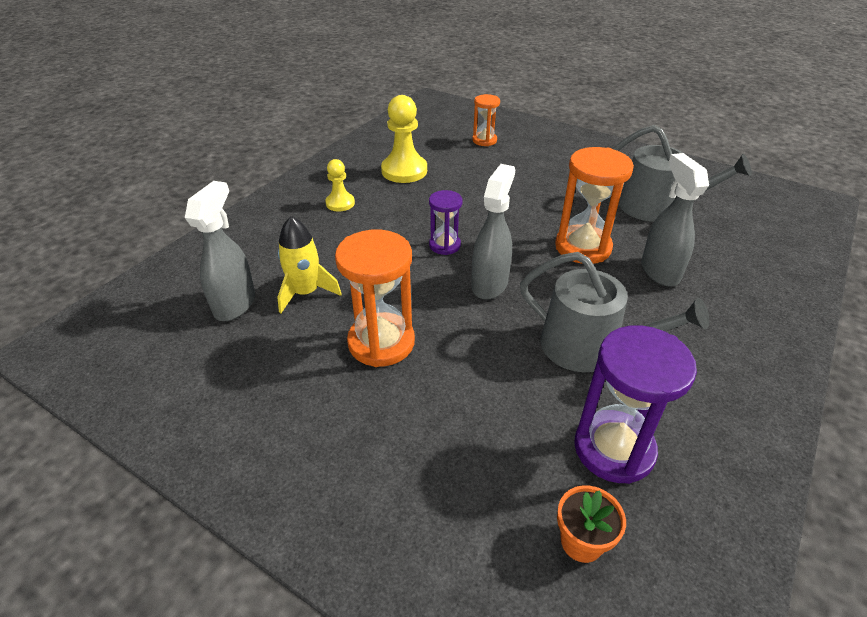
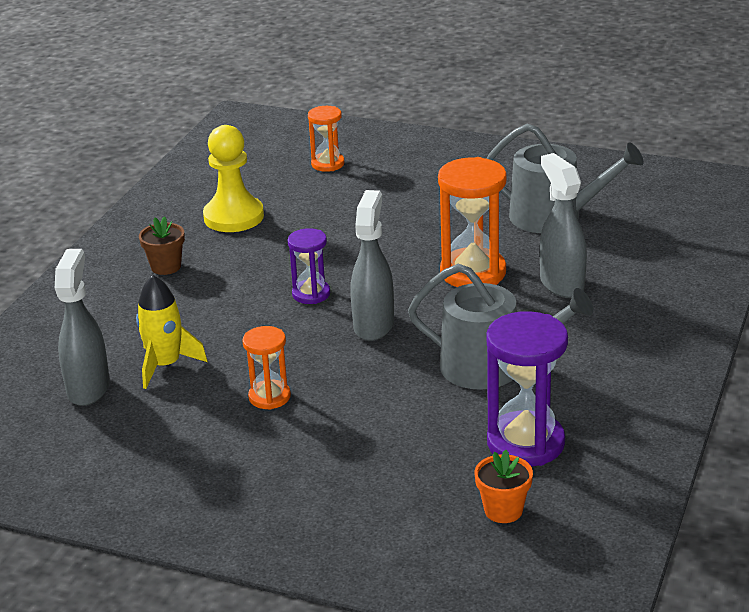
camera: 10 degrees left, 10 degrees down
(340, 203) = (166, 267): yellow pawn -> brown flower pot
(381, 342) = (269, 397): orange hourglass -> orange hourglass, size x0.57

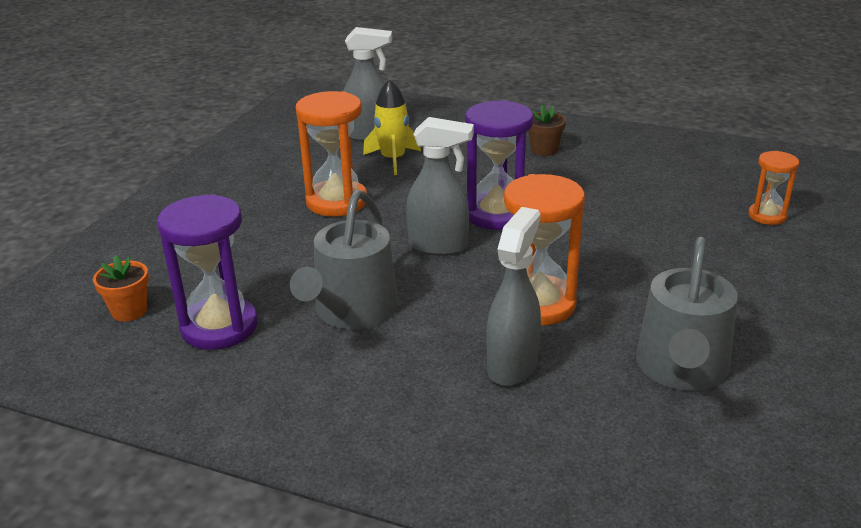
camera: 90 degrees right, 0 degrees up
(233, 217) = (638, 173): yellow pawn -> none
(269, 397) = (337, 202): orange hourglass -> orange hourglass, size x1.75
(311, 294) = (497, 214): purple hourglass -> purple hourglass, size x1.75
(561, 284) = (512, 365): grey spray bottle -> grey spray bottle turned 45 degrees counterclockwise

